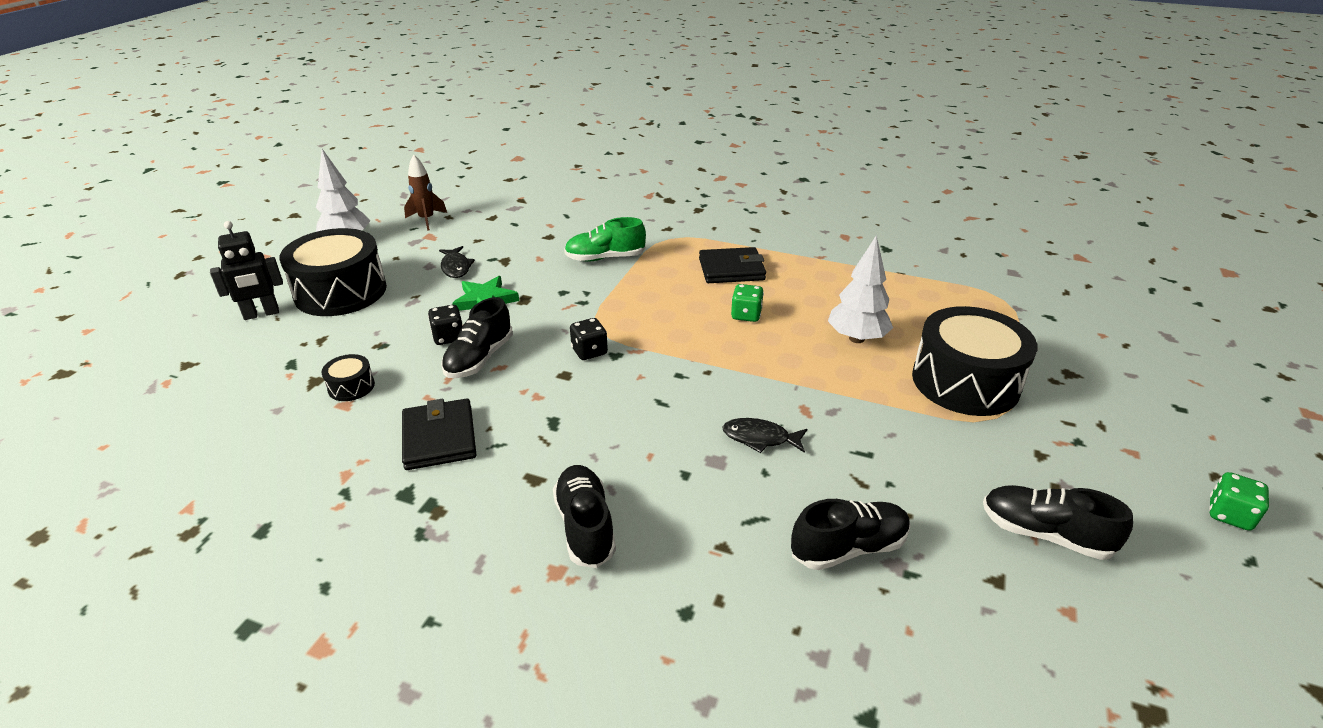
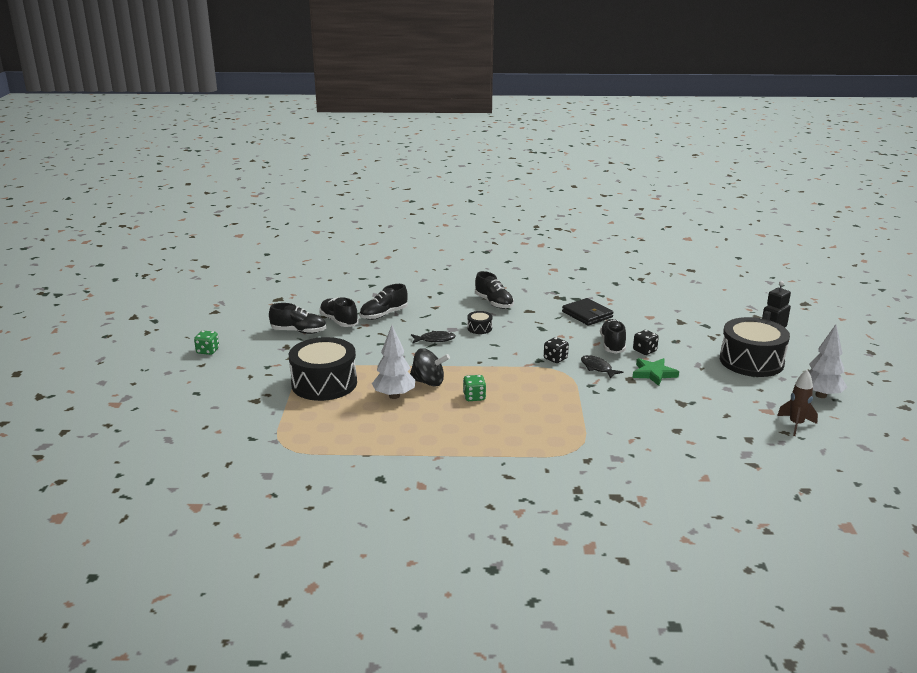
camera: 160 degrees right, 10 degrees down
(351, 387) = (658, 323): black drum -> black drum (479, 328)
(456, 267) = (707, 390): black fish -> black fish (597, 368)
(605, 258) = (610, 420): green shoe -> none
(731, 269) = (505, 430): black wallet -> none
(801, 350) = (428, 382): none -> black spinning top
(955, 549) = (339, 321): none -> black shoe

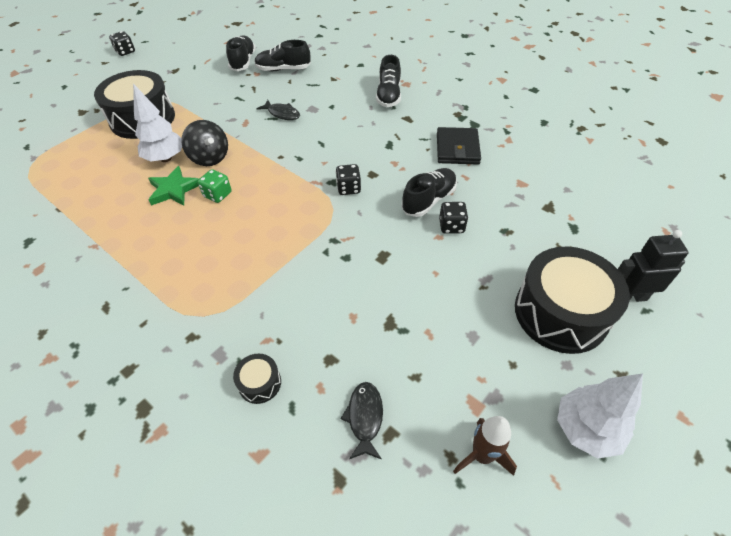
camera: 40 degrees right, 25 degrees up
(208, 351) = (125, 52): green dice -> black dice
(299, 331) = (203, 59): black shoe -> none
(479, 328) = (335, 118): black drum -> black drum (260, 383)
(597, 368) = (371, 222): black fish -> black fish (365, 417)
(653, 373) = (417, 263): green star -> green star (174, 189)

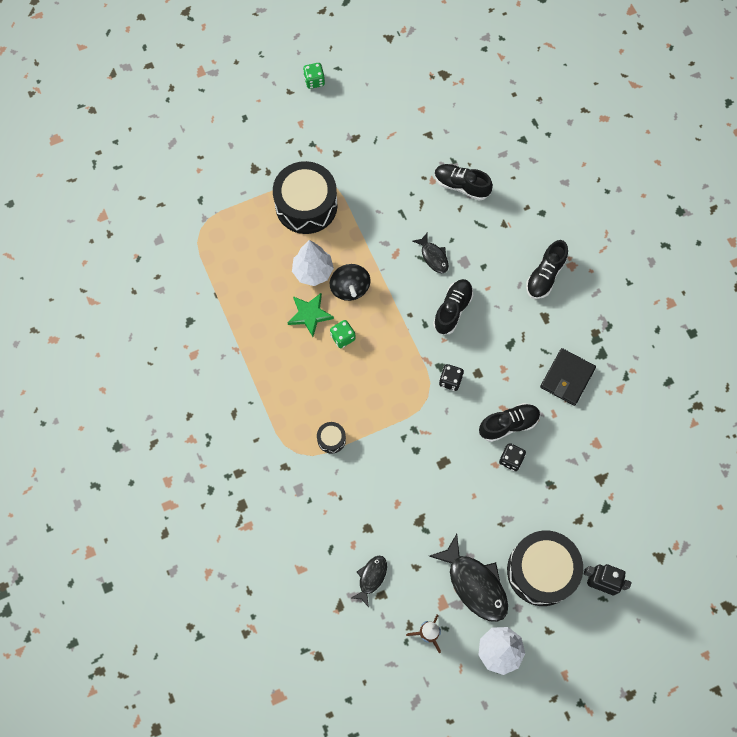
camera: 25 degrees right, 20 degrees up
(125, 52) = (314, 81): black dice -> green dice
(243, 62) = (426, 154): black shoe -> black shoe (452, 310)
(260, 383) = (317, 523): black drum -> black drum (331, 439)
(498, 362) = (475, 584): none -> black fish

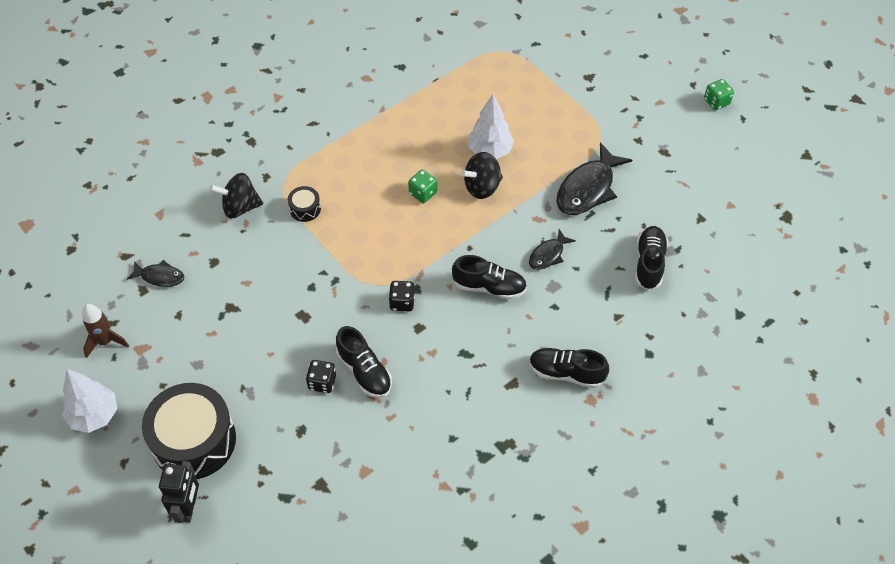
camera: 75 degrees right, 15 degrees down
(306, 205) = (564, 128): black drum -> none
(310, 314) = (439, 159): green star -> none
(313, 495) = (240, 207): none -> black spinning top
(475, 584) = (168, 375): black fish -> black fish (588, 189)
(567, 378) = (440, 422): black wallet -> none

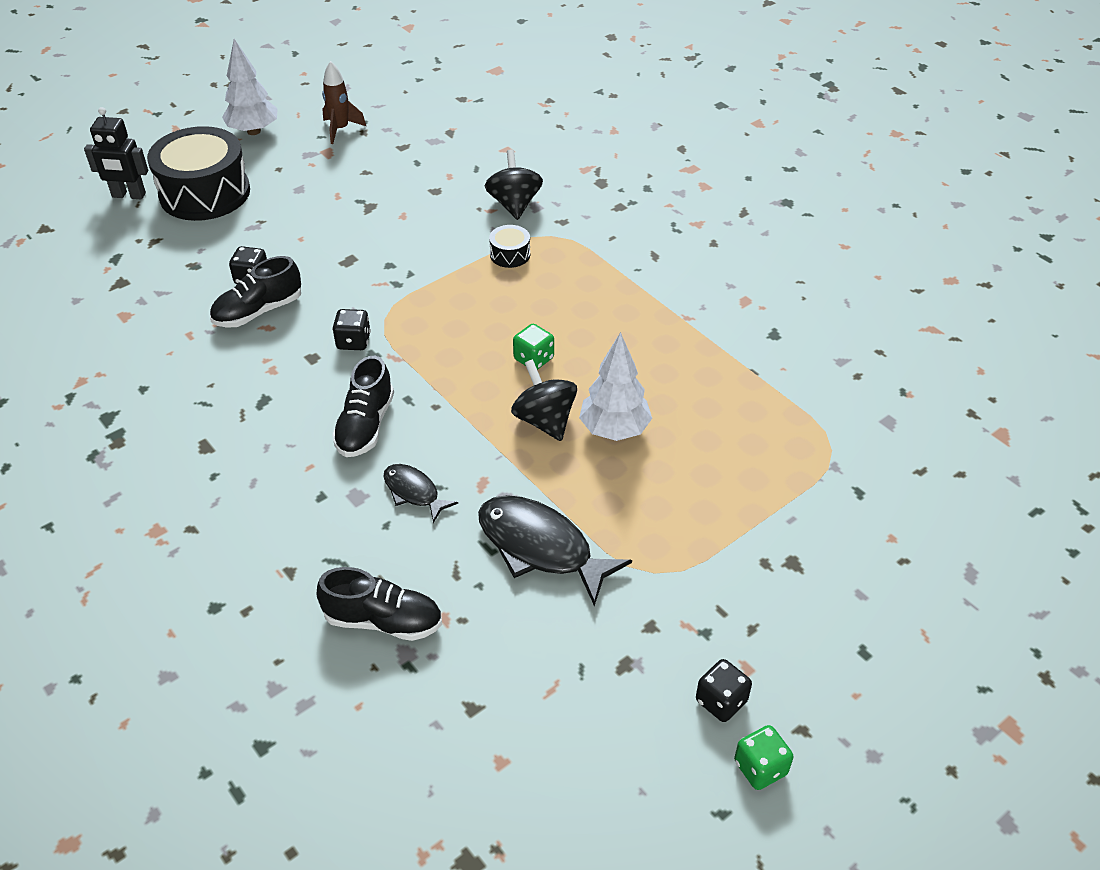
camera: 90 degrees right, 10 degrees down
(160, 277) = (418, 156): black fish -> none
(566, 373) = (206, 505): black shoe -> none
(681, 114) = (721, 701): none -> black dice

